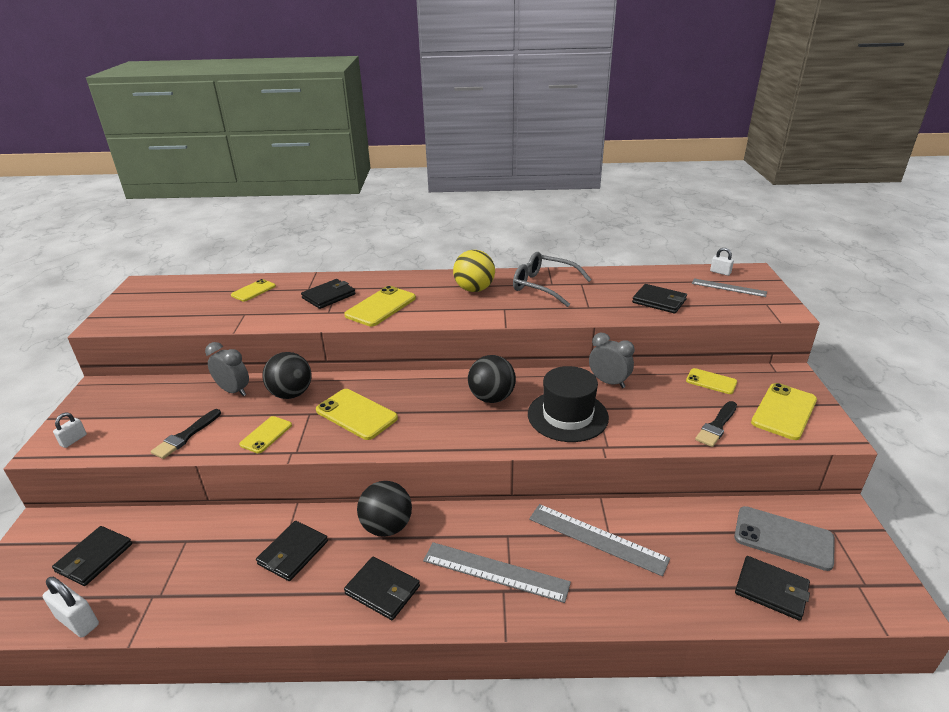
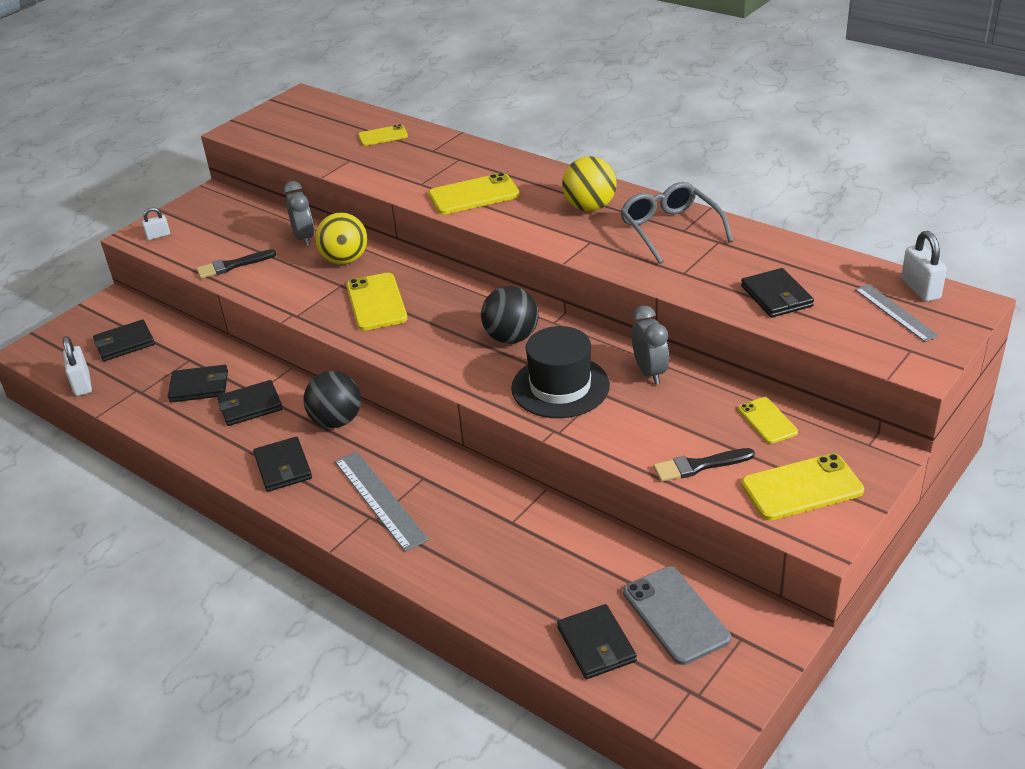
camera: 40 degrees right, 5 degrees up
(266, 435) = (289, 290): yellow phone -> none
(291, 394) = (345, 260): black ball -> yellow ball
(329, 296) = (441, 165): black wallet -> black wallet (199, 386)
(597, 538) = (495, 520): grey ruler -> none
(720, 272) = (920, 289): white padlock -> white padlock, size x1.61

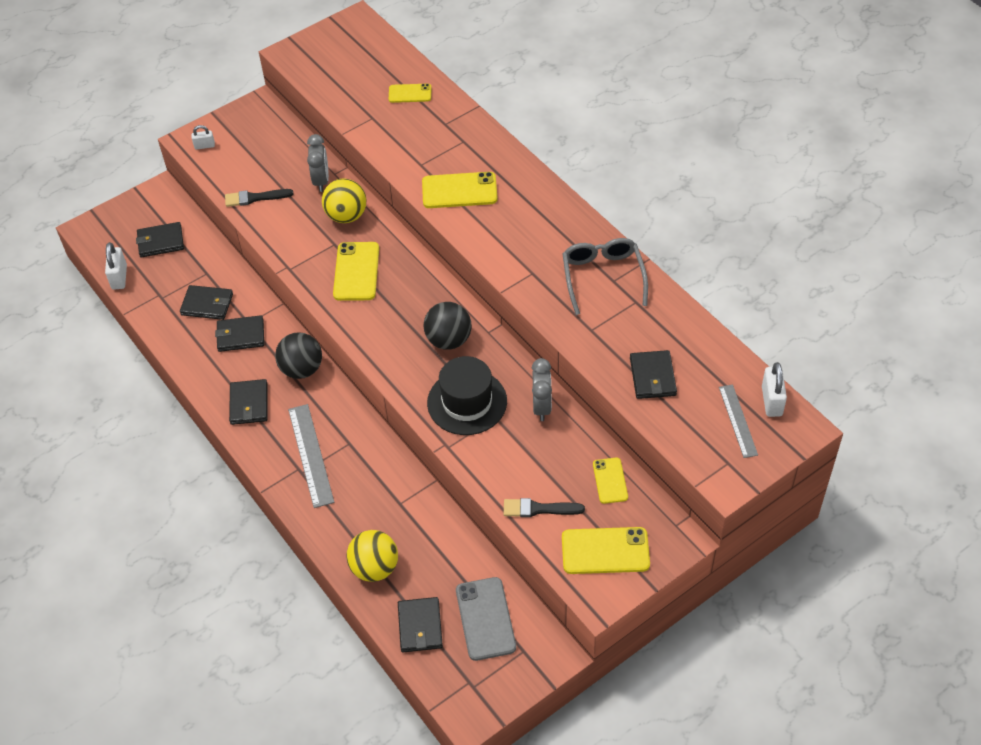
camera: 15 degrees right, 15 degrees up
(590, 207) = (548, 232): yellow ball -> yellow ball (374, 568)

